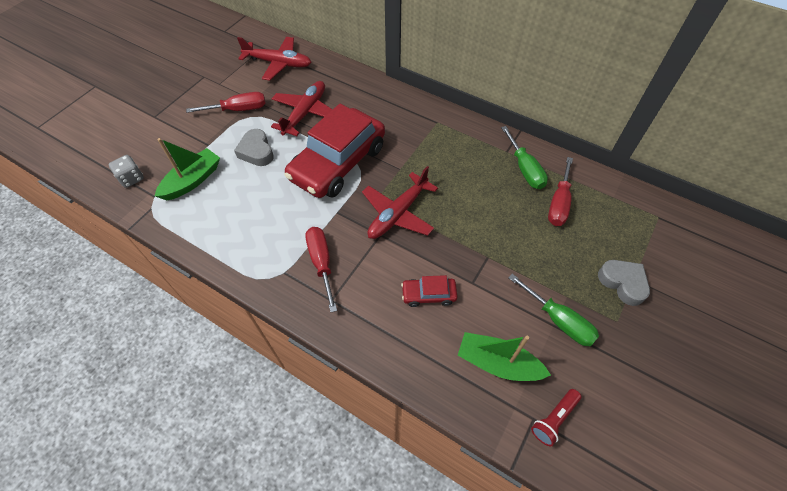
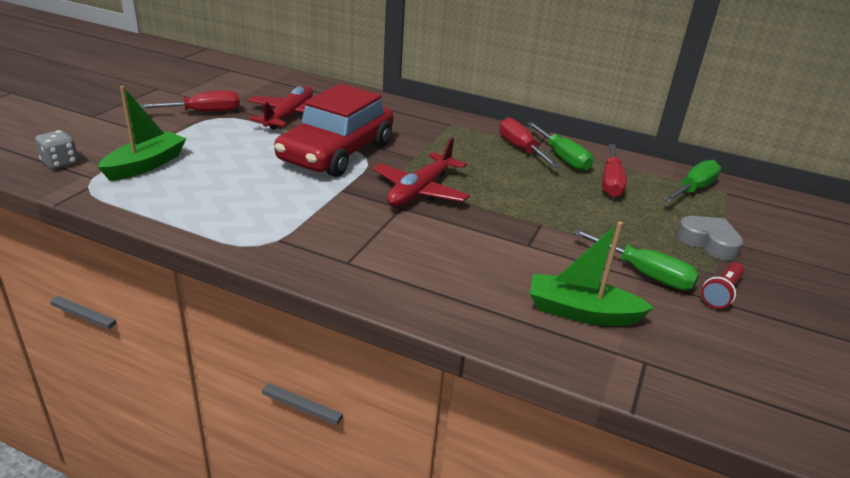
camera: 10 degrees left, 25 degrees down
(256, 151) = (230, 143): grey heart -> none
(278, 63) = (251, 81): red plane -> none
(321, 263) = (329, 231): red screwdriver -> red screwdriver (521, 148)
(428, 295) = (475, 255): red car -> none
(554, 419) = (671, 361): red flashlight -> red flashlight (721, 293)
(630, 212) = (693, 189): none -> green screwdriver

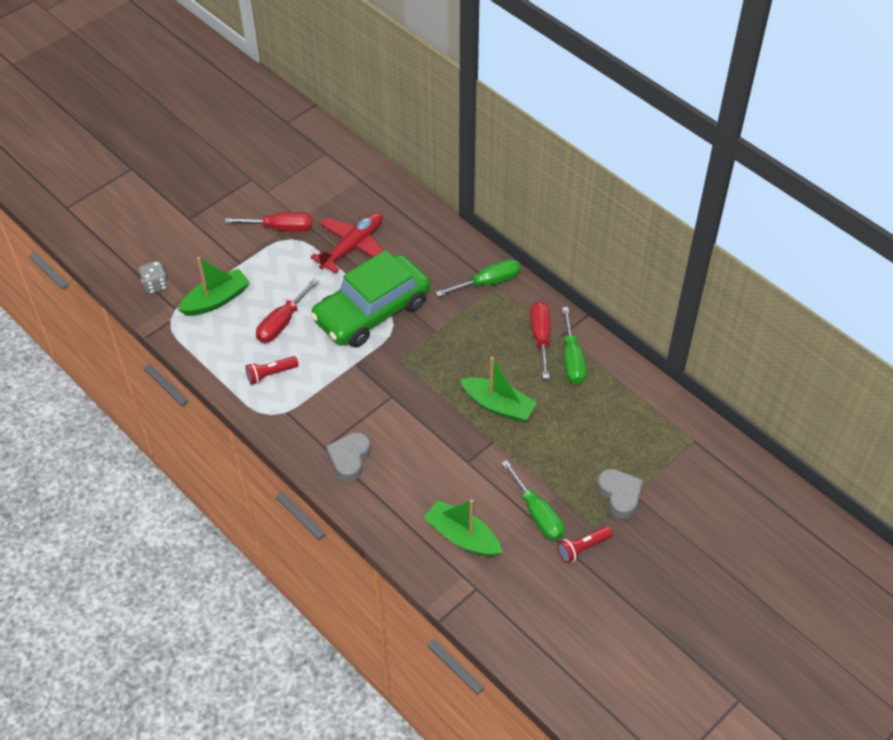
camera: 25 degrees right, 20 degrees up
(242, 211) = (270, 374): none -> red flashlight
(337, 152) = (372, 311): red car -> green car
(386, 267) = (349, 459): none -> grey heart
(420, 190) = (417, 378): red plane -> none
(522, 197) = (498, 405): none -> green boat
(611, 183) = (592, 403): red screwdriver -> red screwdriver (282, 323)
(693, 189) = (665, 429): green screwdriver -> green screwdriver (488, 282)

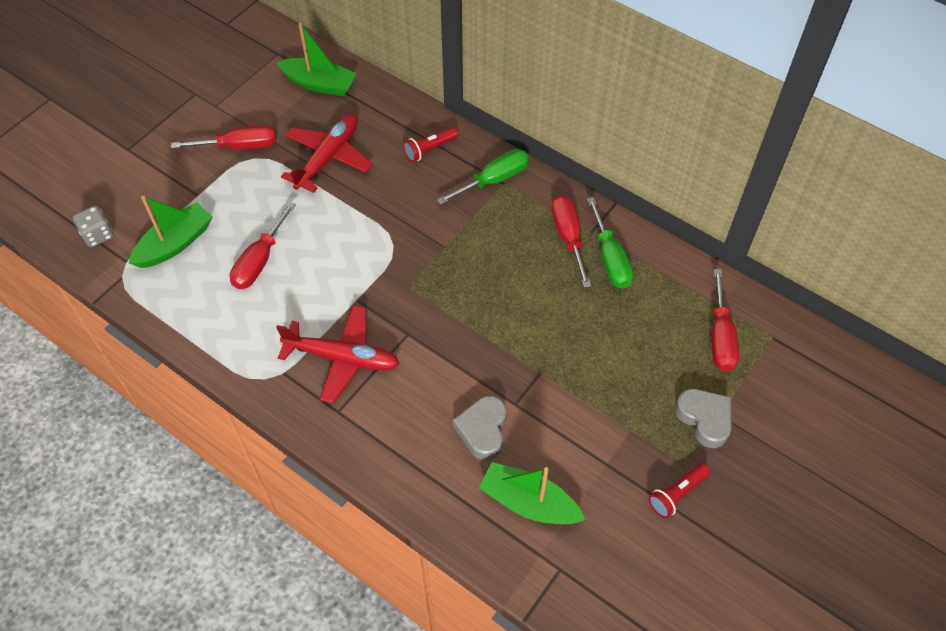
camera: 10 degrees left, 5 degrees up
(270, 374) = (256, 327): red flashlight -> red flashlight (430, 150)
(335, 407) = (342, 358): none -> red plane
(349, 459) = (371, 422): grey heart -> grey heart (483, 430)
(372, 311) = (365, 232): green car -> none
(498, 405) = (537, 327): green boat -> green boat (319, 84)
(537, 514) = (613, 458): green screwdriver -> none
(649, 434) = (720, 337): none -> red screwdriver

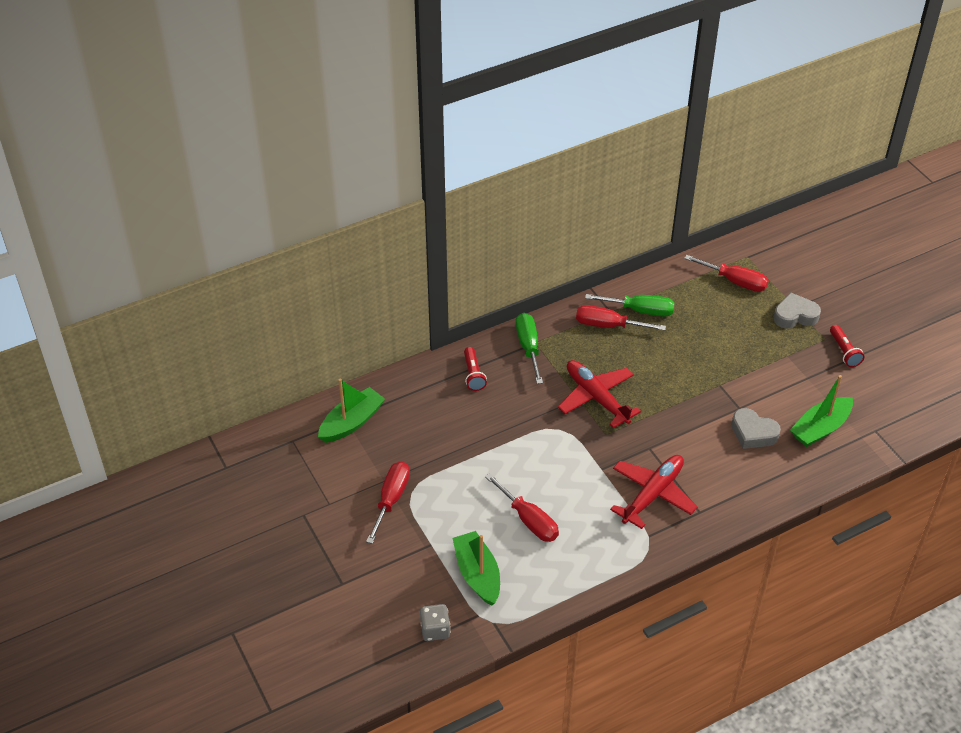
camera: 65 degrees left, 10 degrees down
(328, 158) = (442, 442): red plane -> red plane (597, 398)

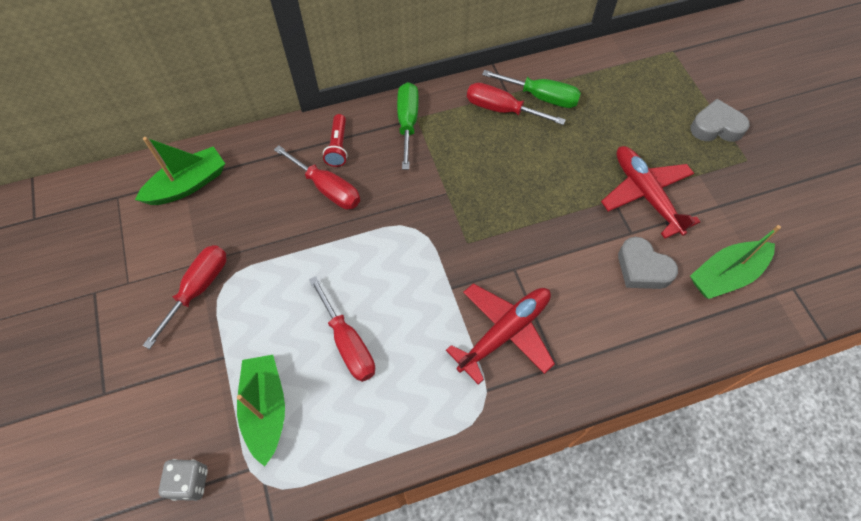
camera: 10 degrees right, 15 degrees up
(597, 398) = (468, 195): red plane -> red plane (646, 195)
(735, 281) = (654, 77): red screwdriver -> red screwdriver (327, 188)
(844, 351) = (768, 179): red flashlight -> none

